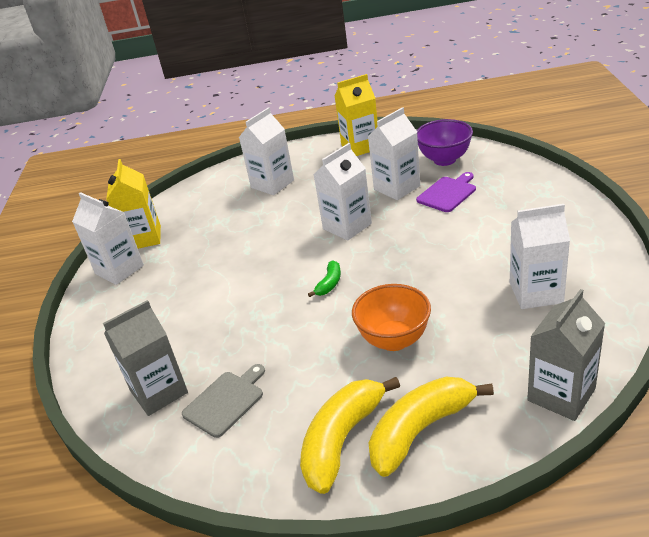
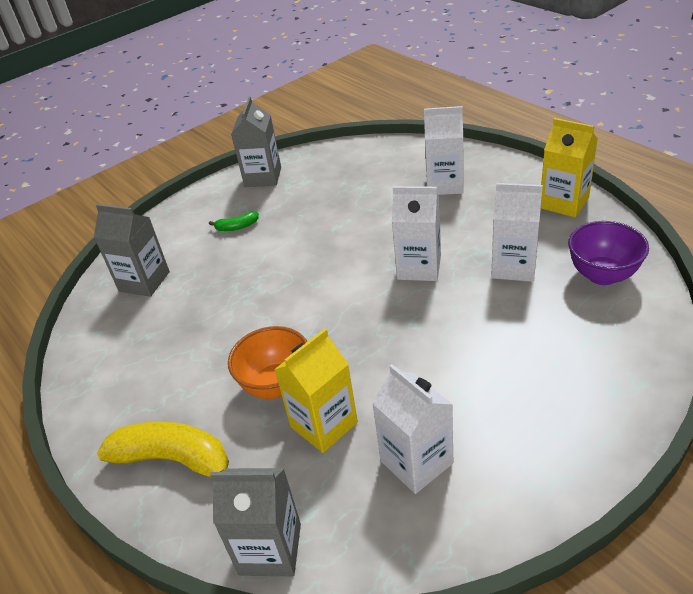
camera: 55 degrees right, 5 degrees up
(119, 269) = (263, 177): white carton -> grey carton
(144, 238) = (309, 163): yellow carton -> yellow carton (324, 424)
(225, 401) = (151, 322): grey cutting board -> none
(329, 283) = (326, 302): green banana -> green banana (237, 227)
(342, 440) = (141, 413): yellow banana -> none
(447, 193) = (539, 309): purple cutting board -> none

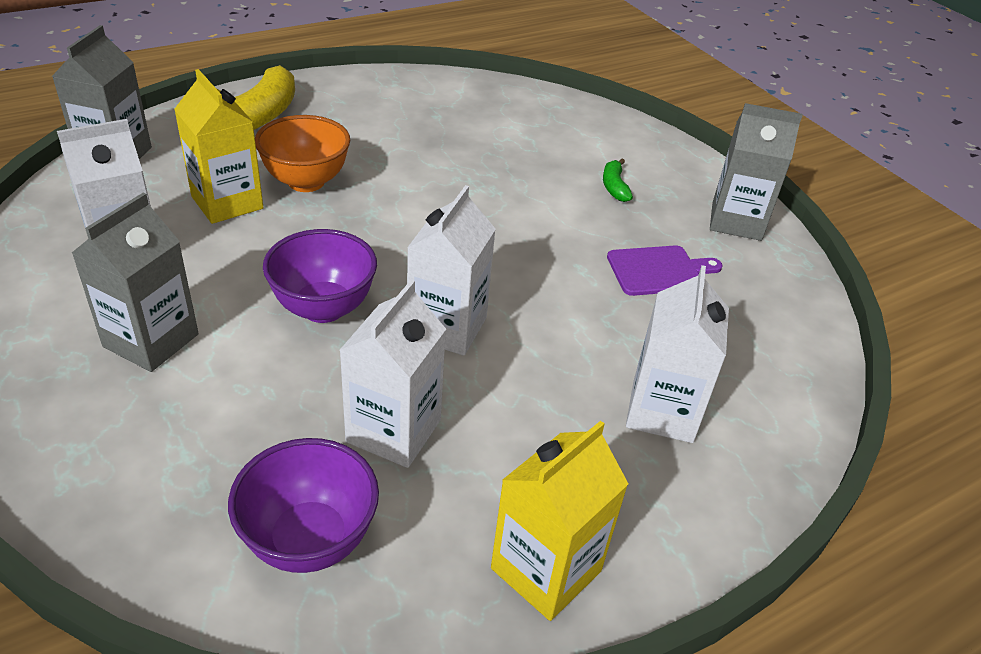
camera: 90 degrees right, 0 degrees up
(144, 281) = (531, 118): grey carton -> grey carton (151, 340)
(326, 198) = (658, 271): none -> purple cutting board
(428, 325) = (323, 308): none -> purple bowl

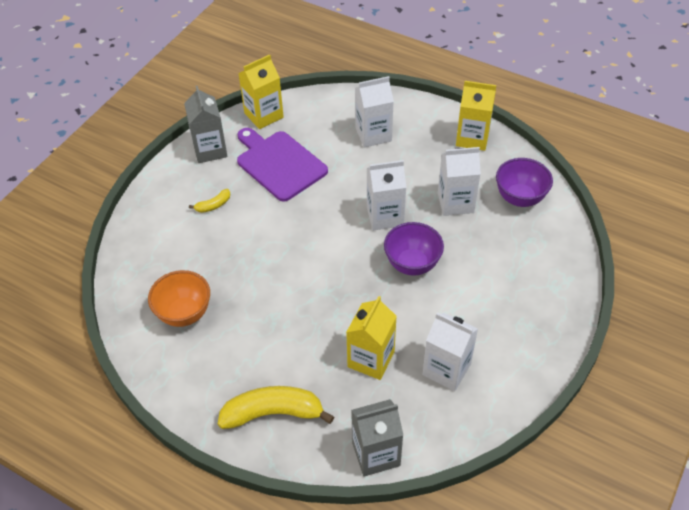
camera: 115 degrees left, 10 degrees up
(151, 340) = (487, 310): grey carton -> none
(306, 182) = (321, 338): orange bowl -> orange bowl (184, 313)
(614, 187) = (213, 205): green banana -> yellow banana
(658, 271) = (279, 164): purple cutting board -> purple cutting board, size x1.71
(795, 301) = (264, 115): none -> yellow carton

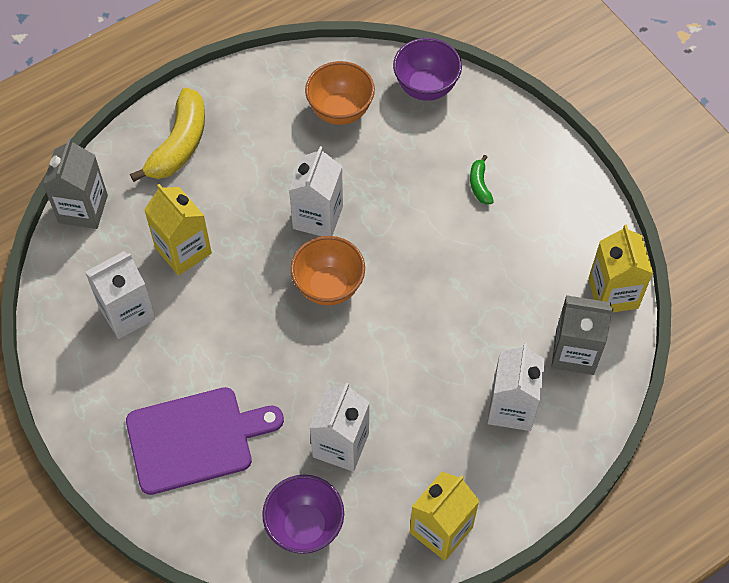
camera: 115 degrees right, 10 degrees up
(210, 150) = (576, 212): grey carton -> grey carton (574, 352)
(213, 205) = (479, 185): yellow banana -> green banana
(279, 164) = (513, 276): purple cutting board -> purple cutting board (195, 439)
(346, 256) = (328, 287): none -> orange bowl
(385, 216) = (364, 354): white carton -> white carton (318, 217)
(412, 264) = (277, 348): purple bowl -> purple bowl (426, 87)

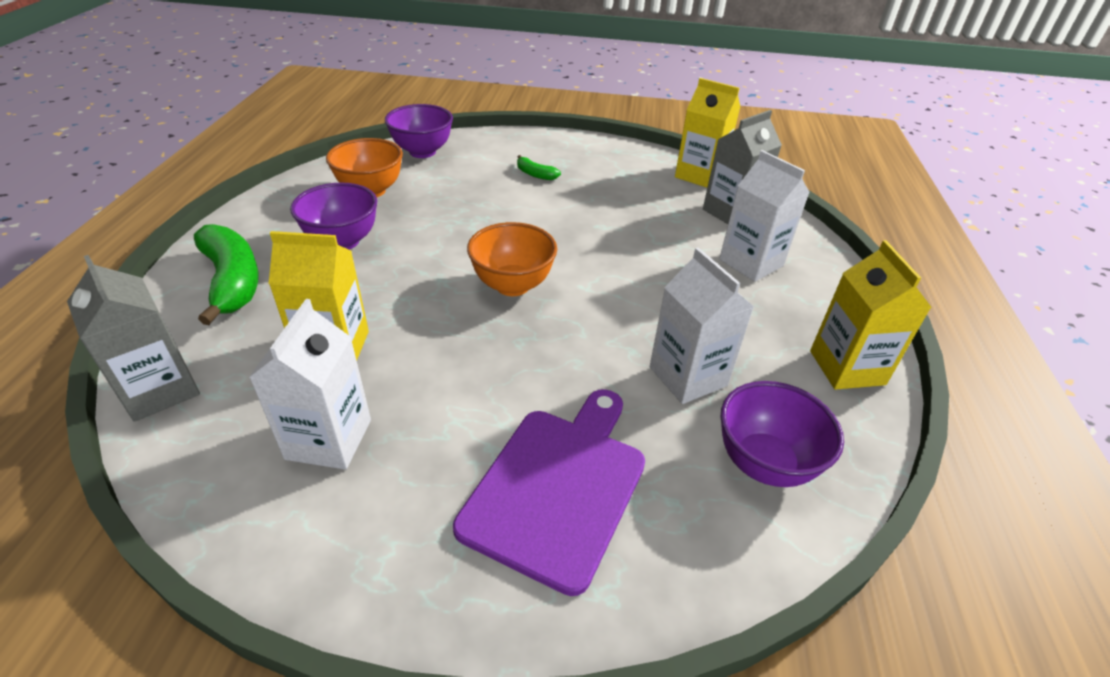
camera: 50 degrees left, 20 degrees down
(179, 144) = (232, 281): yellow banana -> green banana
(271, 156) = (343, 241): none -> purple bowl
(318, 217) = (439, 252): white carton -> none

